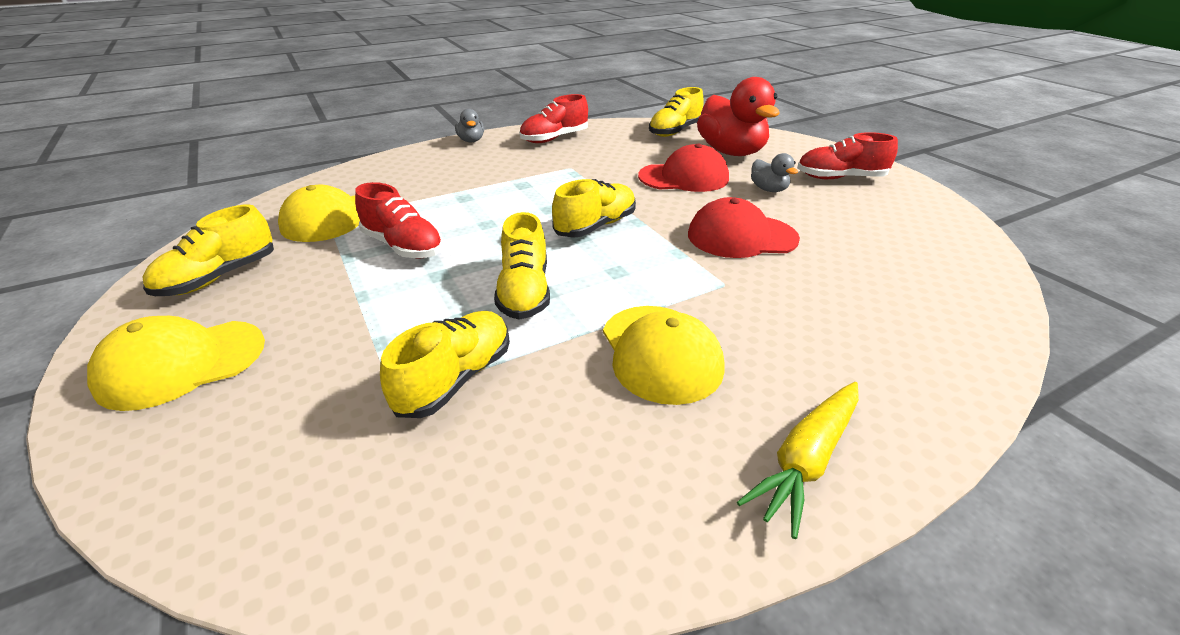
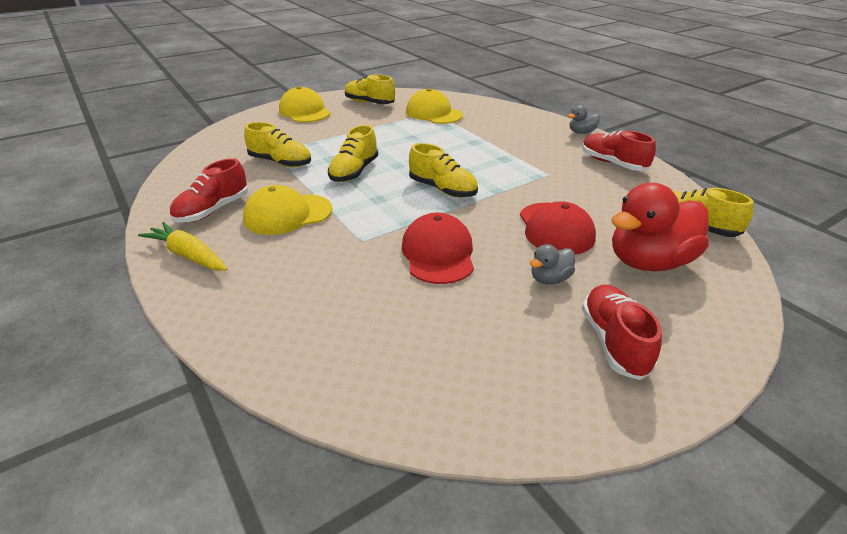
camera: 85 degrees right, 0 degrees up
(403, 246) = (404, 134): red shoe -> red shoe (213, 210)
(524, 292) = (354, 172): yellow shoe -> yellow shoe turned 60 degrees counterclockwise

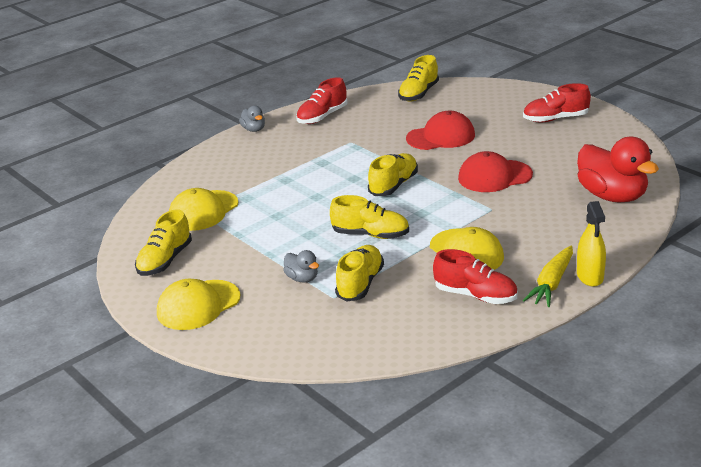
camera: 95 degrees left, 5 degrees down
(176, 284) = (590, 276): none -> yellow spray bottle
(549, 279) = (505, 137): grey duck -> grey duck (302, 278)
(649, 262) = (470, 108): red duck -> red duck (612, 196)

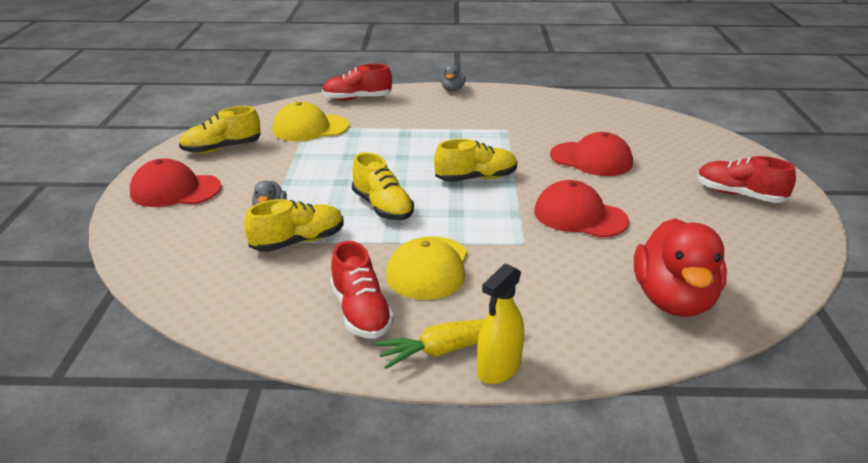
camera: 40 degrees right, 0 degrees up
(198, 305) = (175, 190): yellow cap -> red cap
(322, 116) = (520, 102): red shoe -> red shoe (357, 99)
(418, 94) = (635, 117): yellow shoe -> none

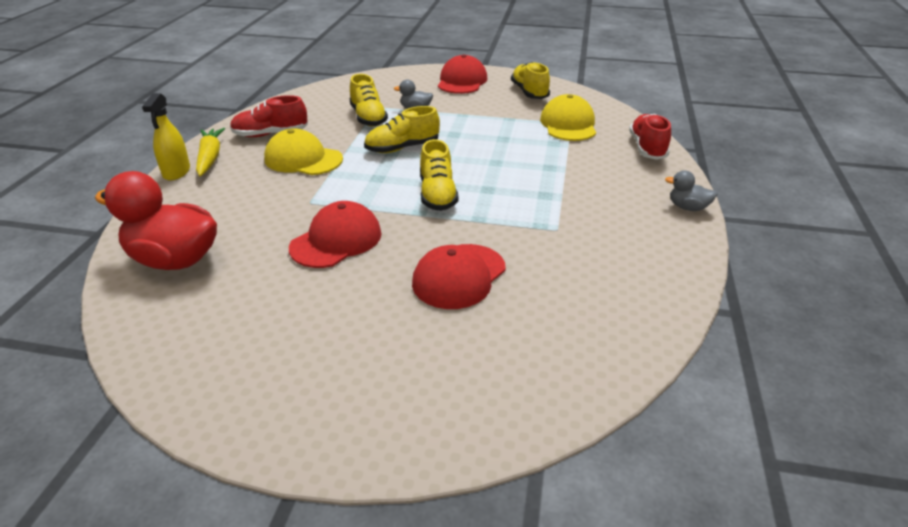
camera: 100 degrees right, 5 degrees up
(499, 368) = (176, 172): yellow spray bottle -> yellow spray bottle turned 135 degrees counterclockwise
(739, 195) = (317, 380): red shoe -> none

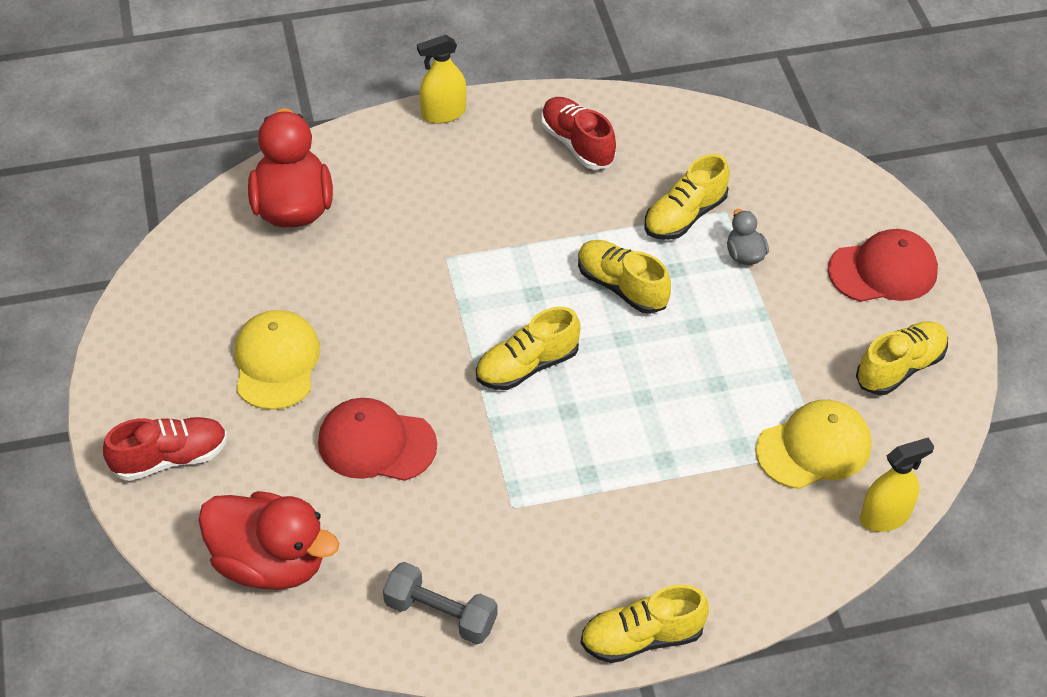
camera: 65 degrees right, 15 degrees up
(210, 158) = (489, 122): yellow carrot -> none
(303, 159) = (536, 205): yellow cap -> yellow cap (276, 362)
(336, 240) = (387, 314): red cap -> none
(551, 368) = (270, 562): none -> red duck
(626, 118) = (885, 516): none -> yellow spray bottle
(641, 285) = (440, 614): none -> grey dumbbell
(647, 148) = (795, 563): red shoe -> red shoe (170, 458)
(687, 207) = (642, 638): grey duck -> yellow shoe

